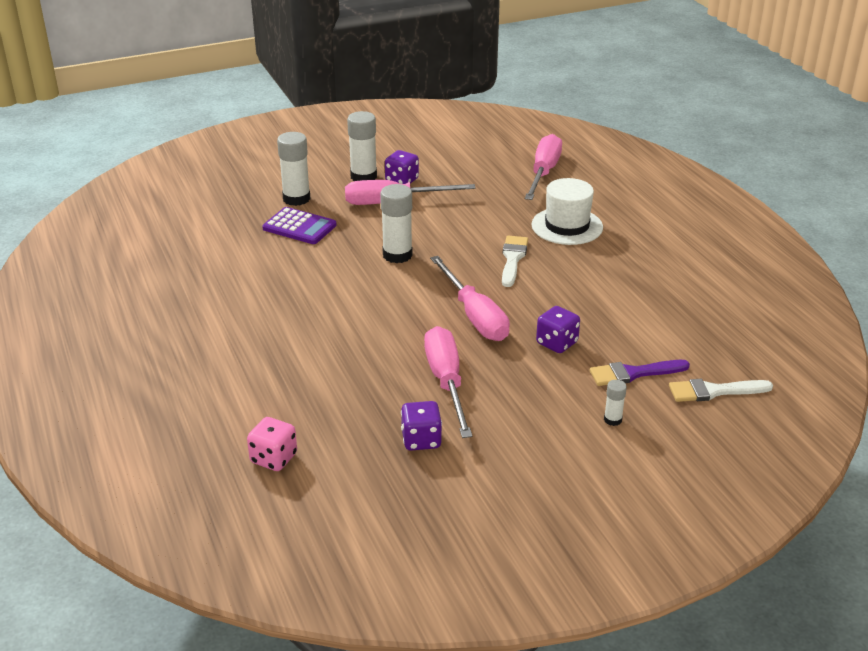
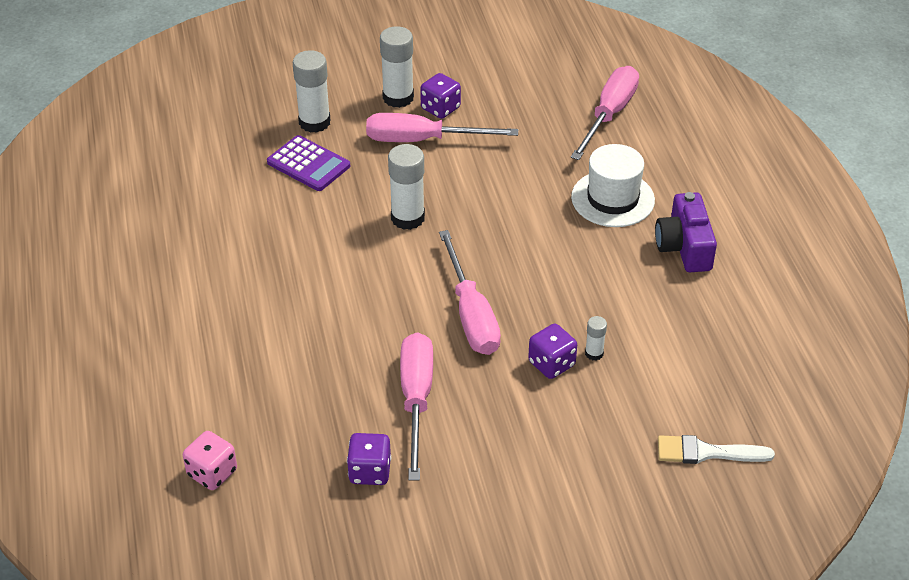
camera: 10 degrees right, 10 degrees up
(513, 259) = (536, 239): white brush -> none
(612, 420) = (582, 474): white glue stick -> white glue stick (594, 353)
(633, 373) = (624, 416): purple brush -> none
(638, 252) = (684, 247): none -> purple camera

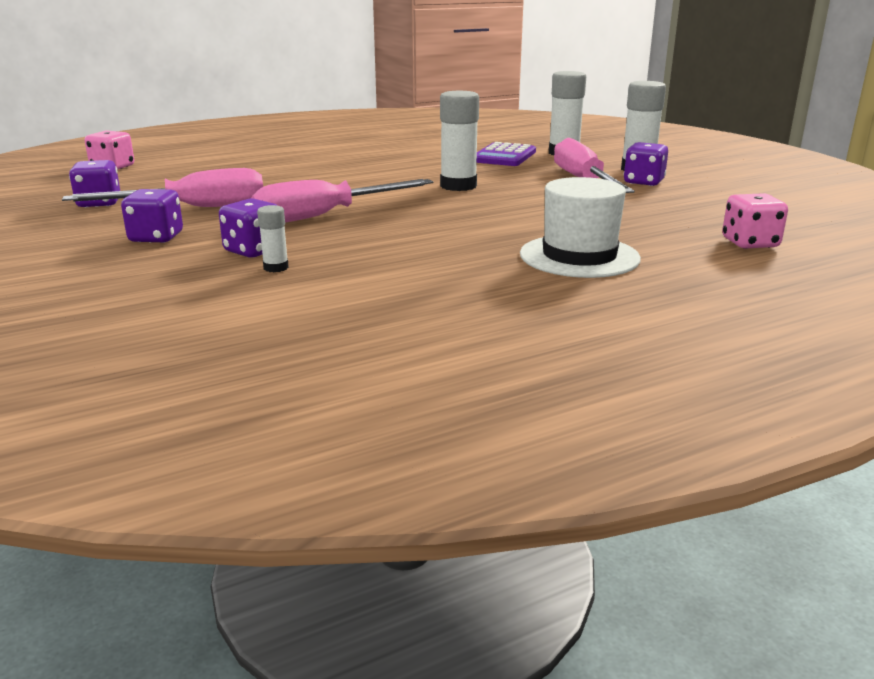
camera: 75 degrees right, 20 degrees down
(499, 423) = (156, 238): none -> purple dice
(609, 115) = (750, 243): pink screwdriver -> pink dice
(684, 247) = (519, 301): purple camera -> none
(706, 452) = (79, 342): white brush -> none

